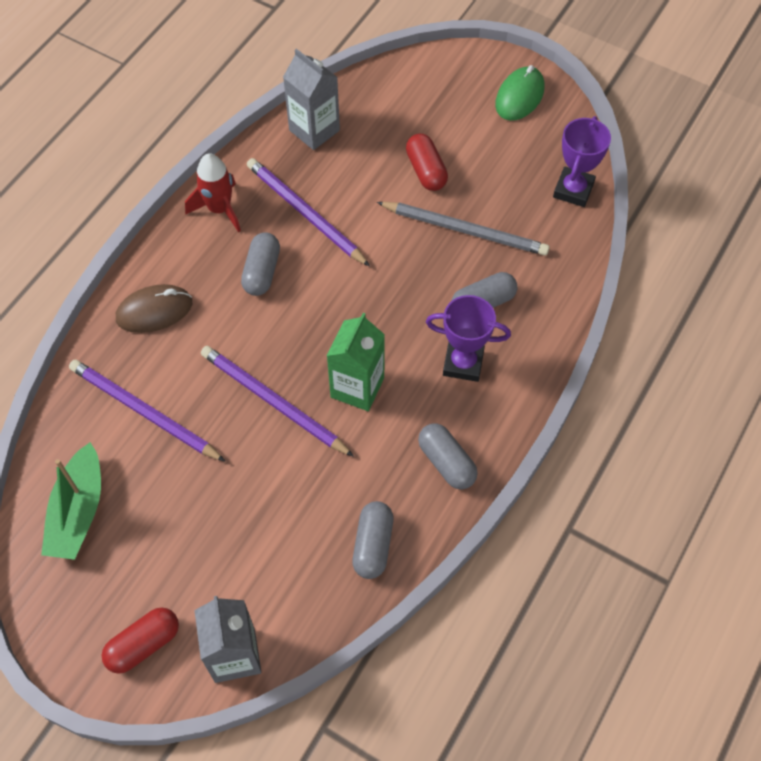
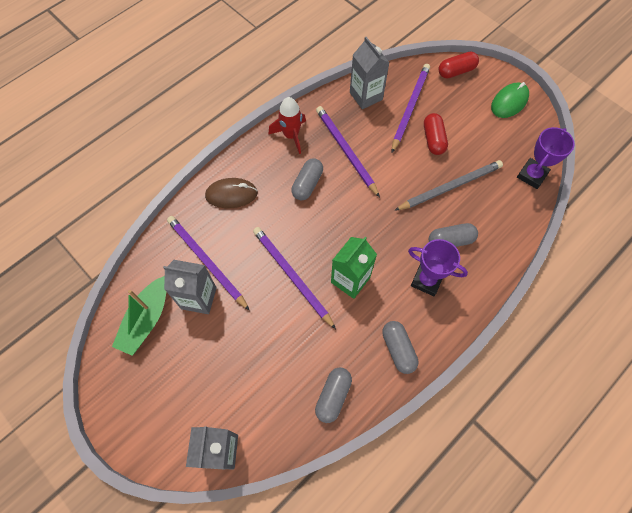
camera: 15 degrees right, 5 degrees up
(143, 644) = (163, 425): red capsule -> red capsule (456, 71)
(147, 463) = (199, 298): none -> grey carton
(382, 133) = (410, 107): none -> purple pencil
(465, 230) = (450, 187): grey pencil -> grey pencil turned 60 degrees counterclockwise

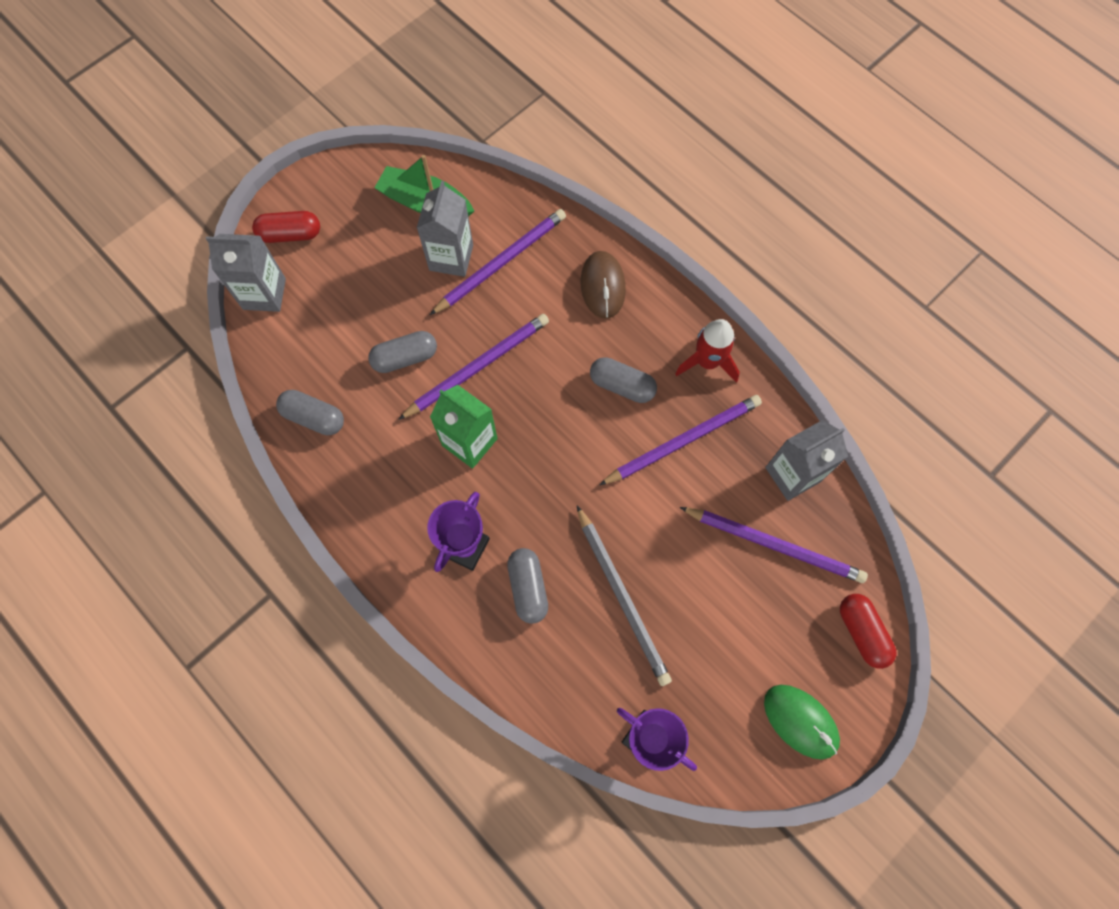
camera: 90 degrees right, 5 degrees up
(398, 349) = (368, 501): grey capsule -> grey capsule (405, 358)
(433, 139) = (712, 578): red capsule -> red capsule (290, 234)

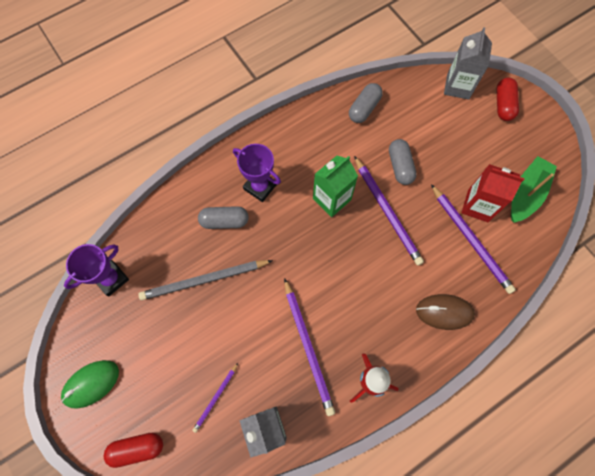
camera: 100 degrees right, 0 degrees up
(451, 257) = (478, 205): grey carton -> red carton
(622, 385) = (359, 310): grey capsule -> none
(774, 545) = (215, 398): purple pencil -> purple pencil, size x0.53

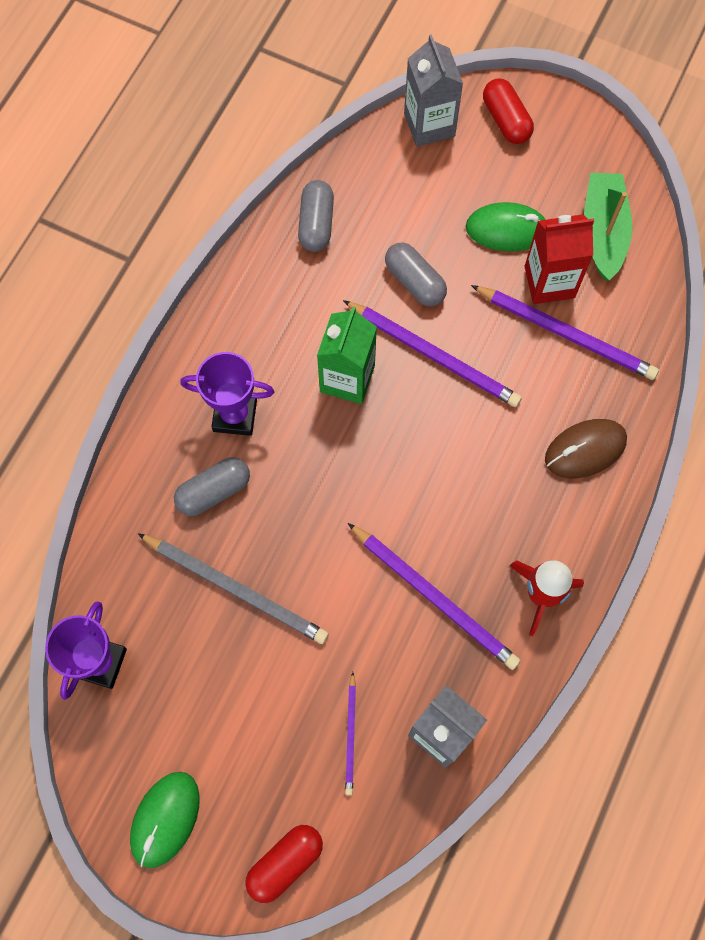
camera: 30 degrees left, 0 degrees up
(204, 280) = (236, 589): grey pencil -> grey pencil turned 105 degrees counterclockwise
(469, 164) = (506, 229): none -> green mouse

